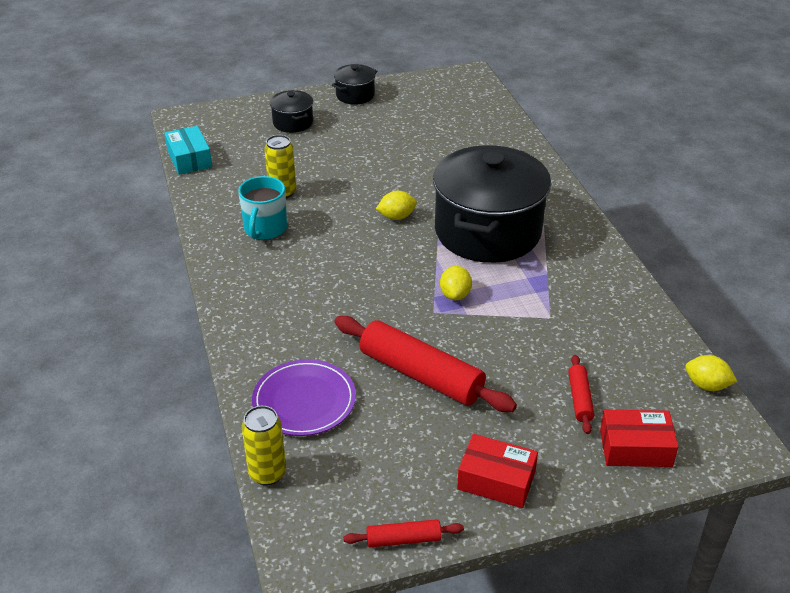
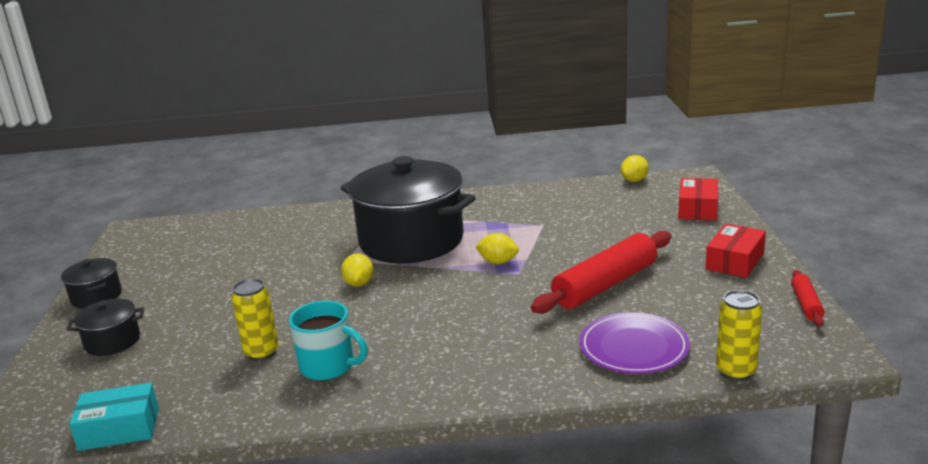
camera: 75 degrees left, 15 degrees down
(580, 399) = (644, 222): red rolling pin -> none

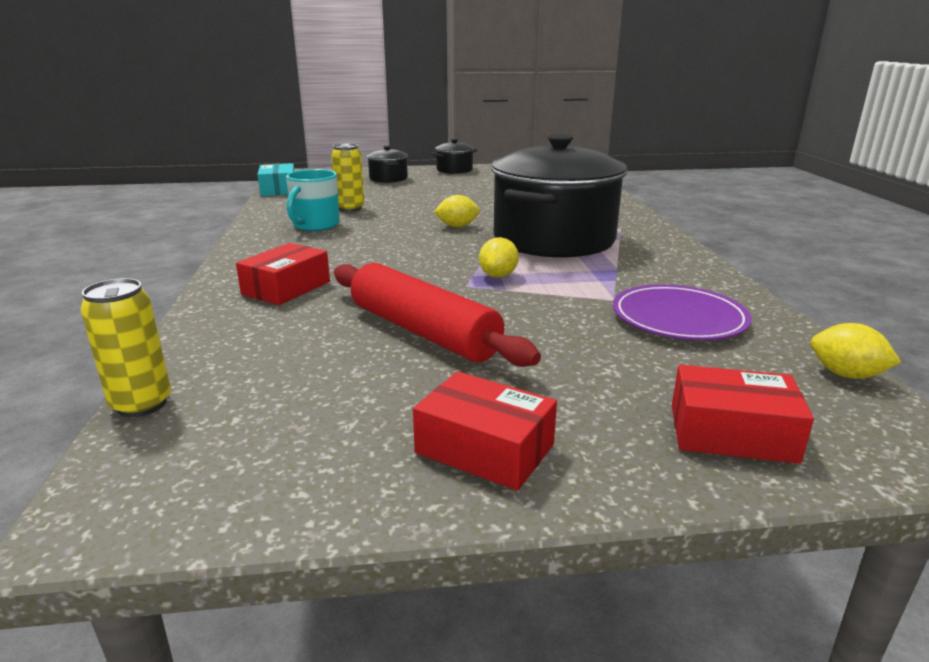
camera: 85 degrees right, 0 degrees up
(525, 352) = (286, 288): none -> red box
(633, 347) = (254, 341): purple plate -> purple plate (678, 318)
(806, 304) = (286, 511): red rolling pin -> none

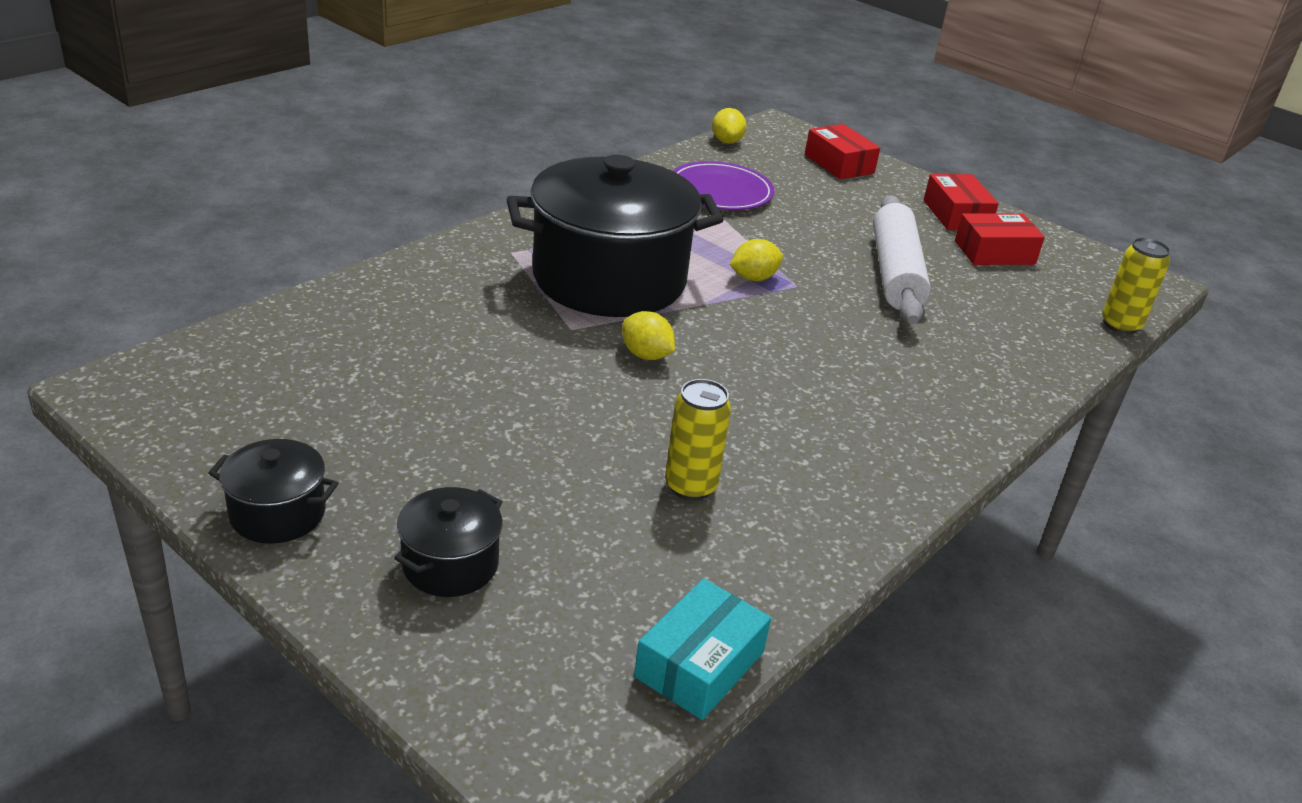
camera: 135 degrees left, 10 degrees up
(286, 288) = (948, 371): red box -> red box (994, 252)
(315, 225) = (796, 469): turquoise mug -> none
(423, 331) = (895, 273): red rolling pin -> white rolling pin

